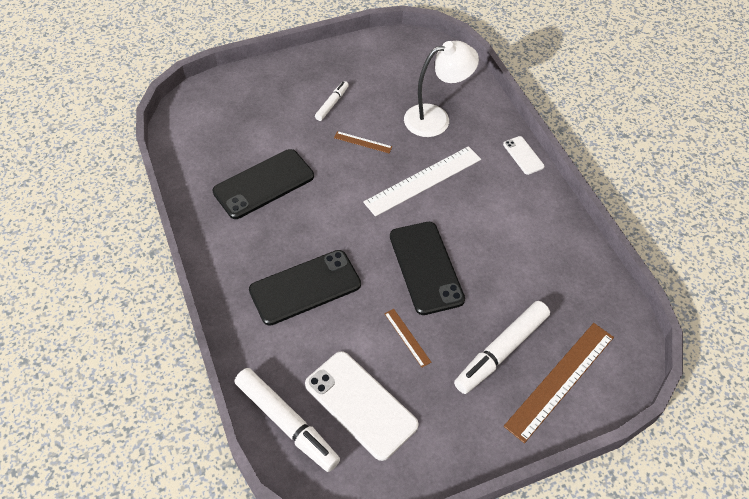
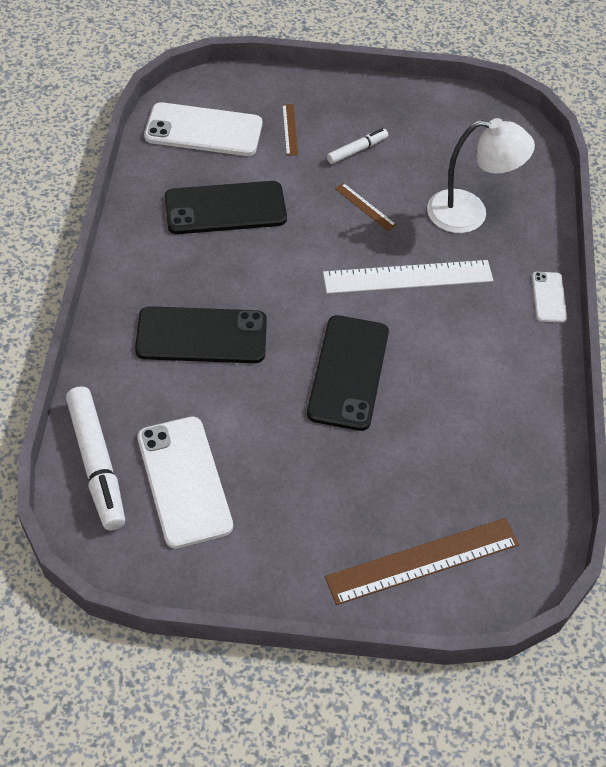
camera: 25 degrees right, 0 degrees up
(211, 132) = (203, 130): none -> white phone
(407, 337) = (279, 436): brown ruler -> brown ruler (290, 129)
(501, 351) = (375, 499): white marker -> none

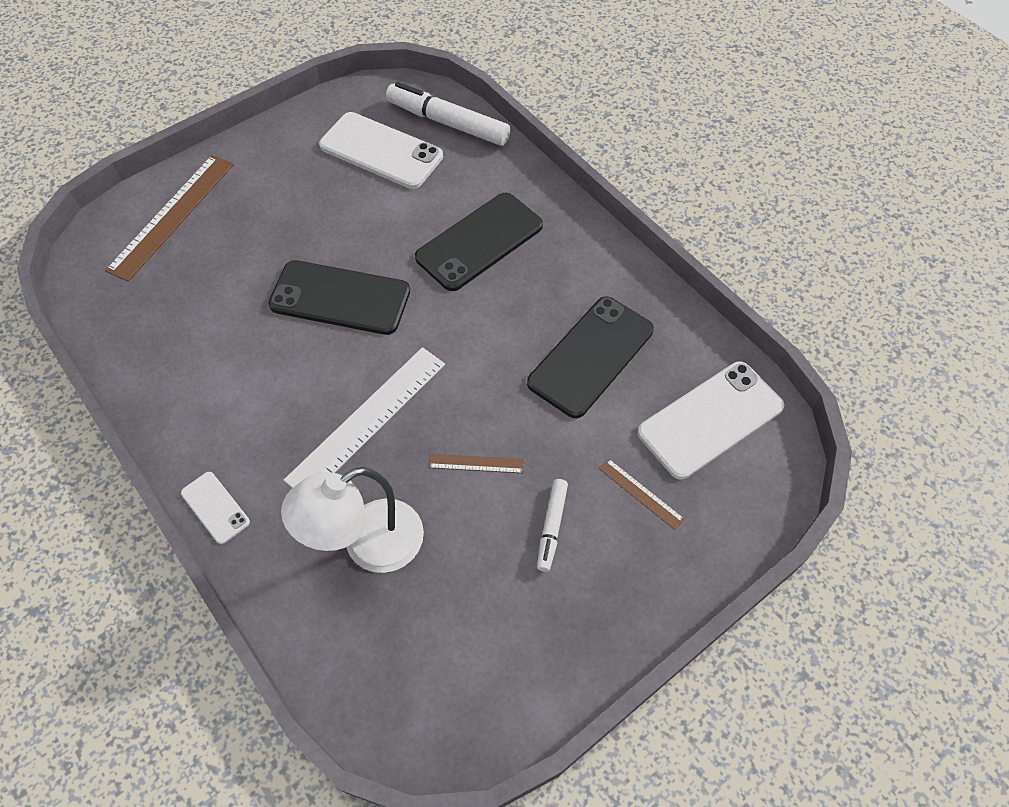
camera: 140 degrees right, 5 degrees up
(348, 372) = (340, 298): black phone -> black phone turned 45 degrees counterclockwise

